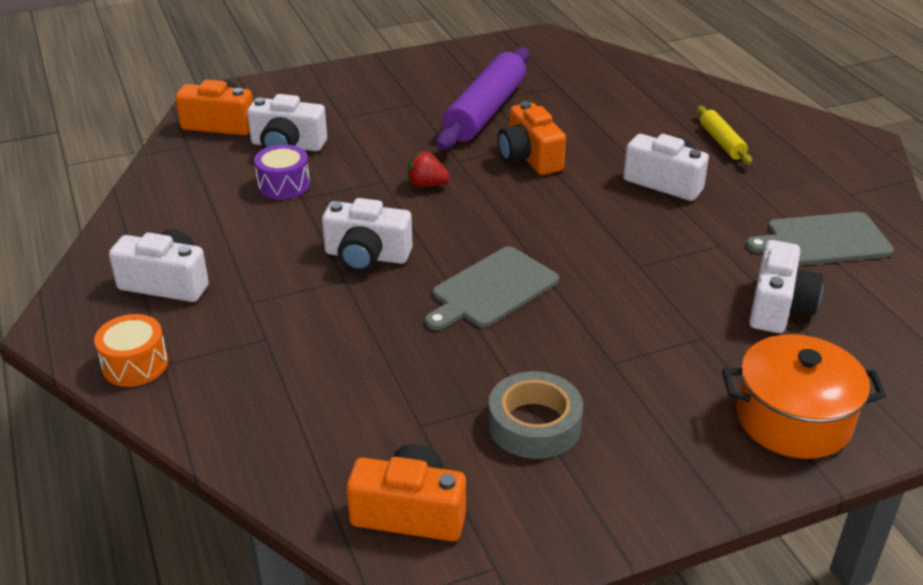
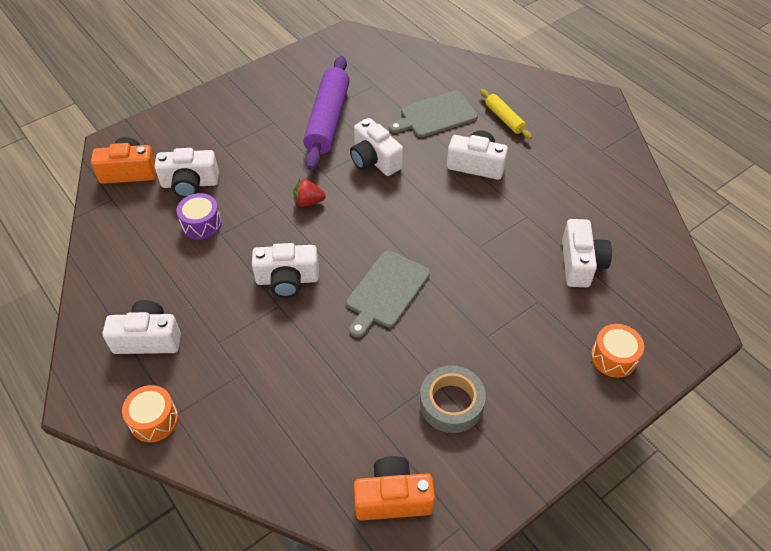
camera: 15 degrees left, 15 degrees up
(529, 157) = (374, 160): orange camera -> white camera
(793, 419) = (613, 357): orange pot -> orange drum
(823, 240) = (594, 197): grey cutting board -> grey cutting board (435, 115)

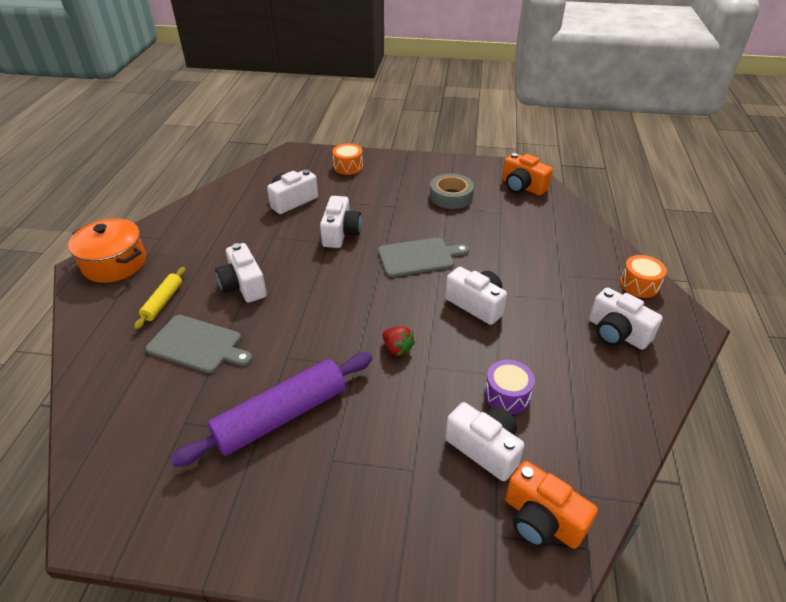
camera: 135 degrees left, 10 degrees down
(374, 160) = (302, 344): white camera -> white camera (341, 233)
(586, 114) = (115, 263): none -> orange pot

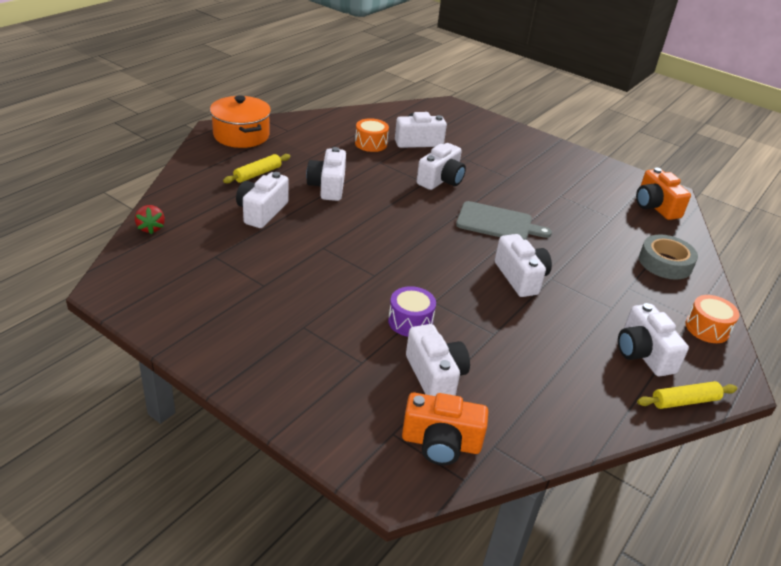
camera: 25 degrees right, 5 degrees down
(198, 345) = (262, 212): grey cutting board -> white camera
(281, 416) = (288, 282): purple rolling pin -> none
(348, 167) = (491, 133): orange drum -> orange drum (371, 143)
(397, 349) = (419, 279): red strawberry -> red strawberry (151, 228)
(451, 196) = (572, 189): grey tape -> grey tape (665, 263)
(507, 395) = (489, 351): purple drum -> purple drum (410, 321)
(541, 520) = (441, 443): orange camera -> orange camera turned 60 degrees counterclockwise
(676, 362) = (684, 401): none -> yellow rolling pin

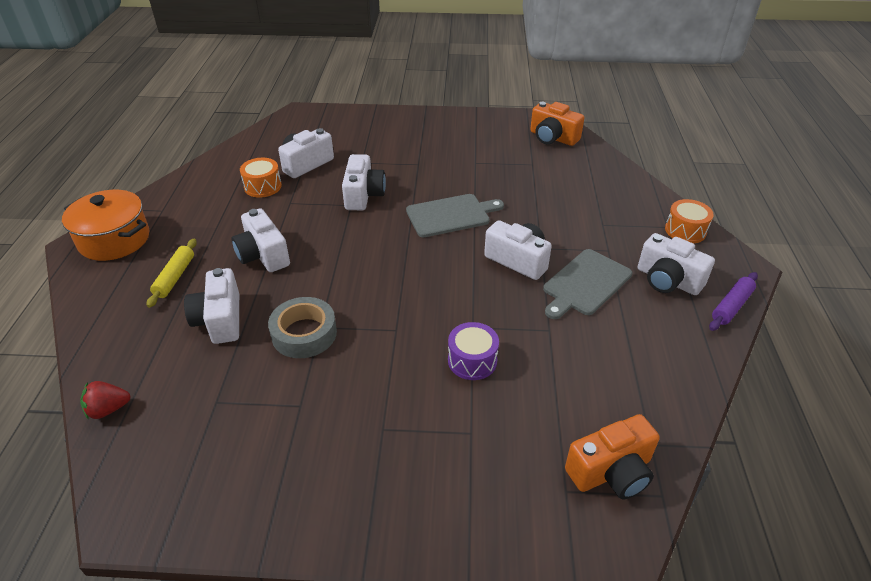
camera: 30 degrees left, 5 degrees up
(151, 228) = (108, 409): red strawberry -> red strawberry turned 120 degrees clockwise
(435, 376) = (544, 405): white camera -> none
(561, 320) = (585, 284): none -> grey cutting board
(665, 263) = (606, 187): grey tape -> grey tape (304, 333)
(684, 401) = (731, 306): yellow rolling pin -> purple rolling pin

